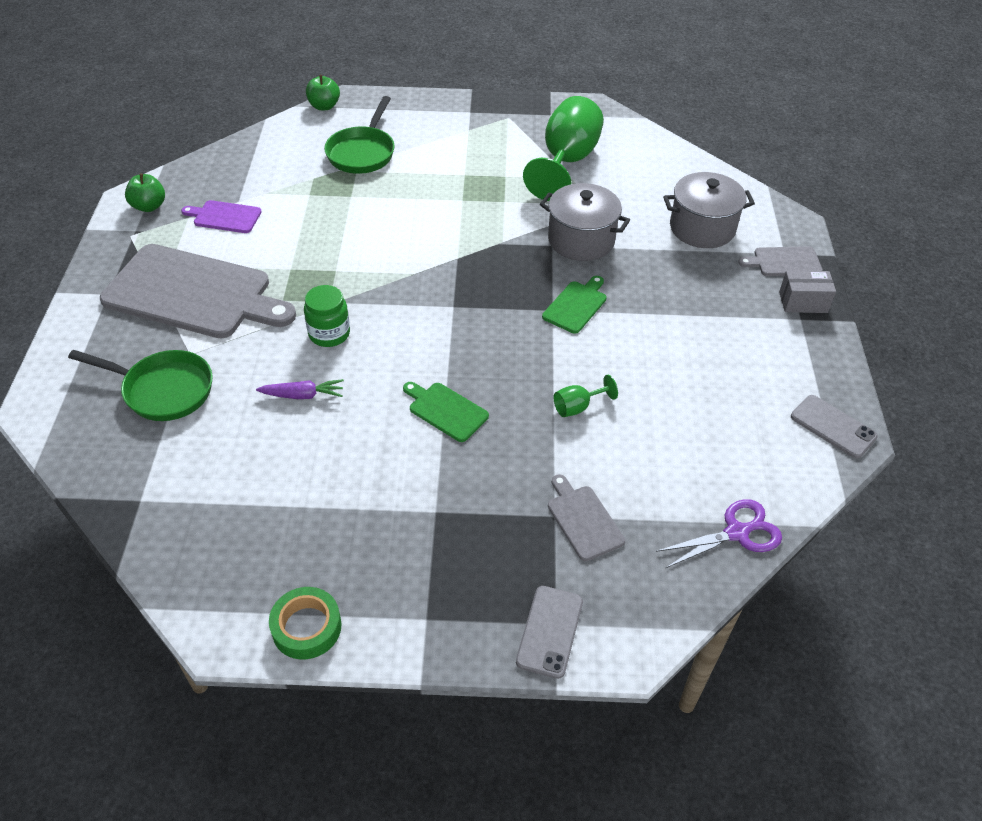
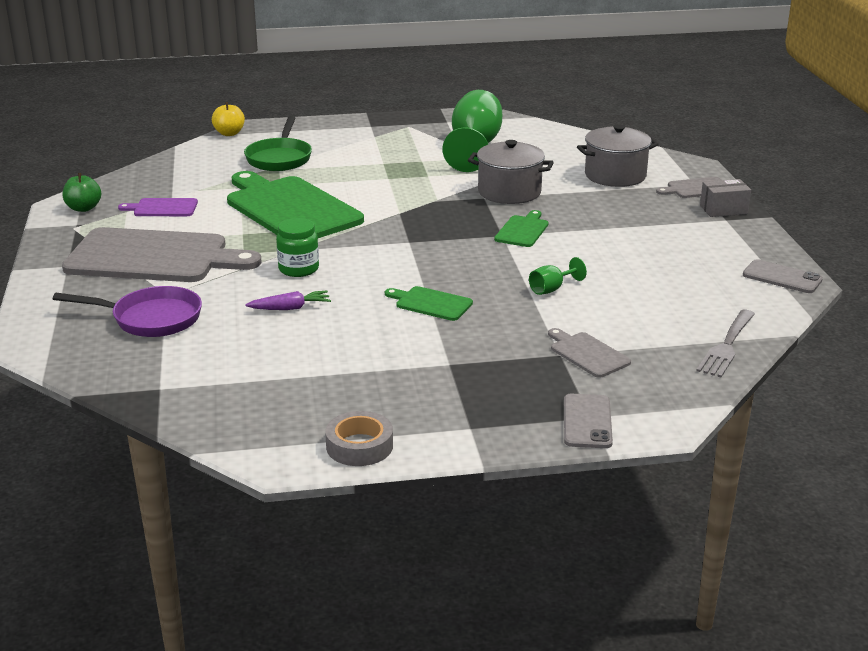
camera: 10 degrees left, 20 degrees down
(163, 390) = (151, 319): green pan -> purple pan
(306, 627) = (359, 446): green tape -> grey tape
(324, 106) = (229, 133): green apple -> yellow apple
(349, 235) = (290, 208): none -> green cutting board
(736, 533) = (726, 346): purple scissors -> grey fork

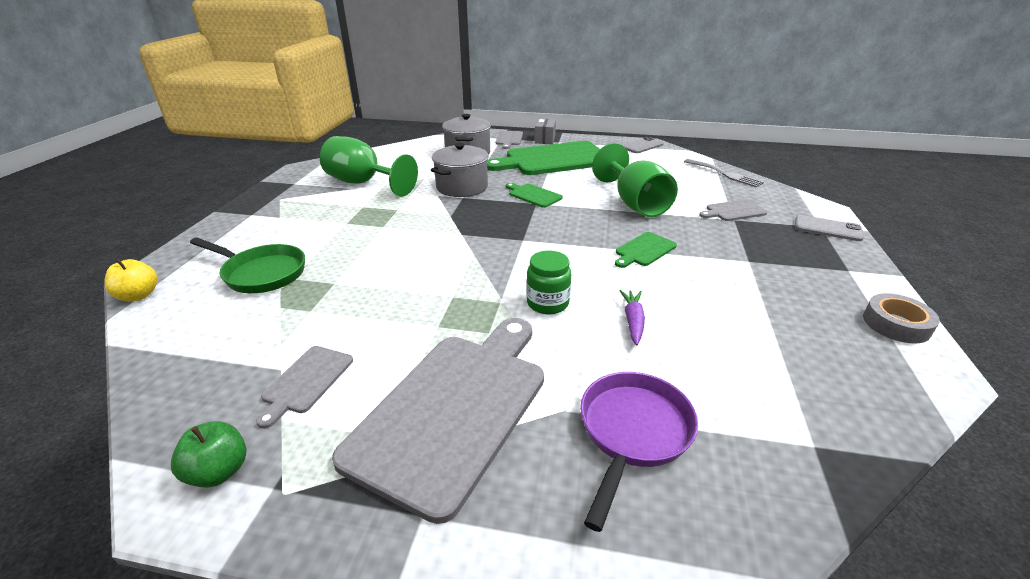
camera: 70 degrees left, 5 degrees up
(162, 208) = (306, 381): purple cutting board -> grey cutting board
(290, 208) = (400, 286): green cutting board -> green cutting board (553, 159)
(551, 289) = (634, 204): green goblet -> green goblet, size x2.33

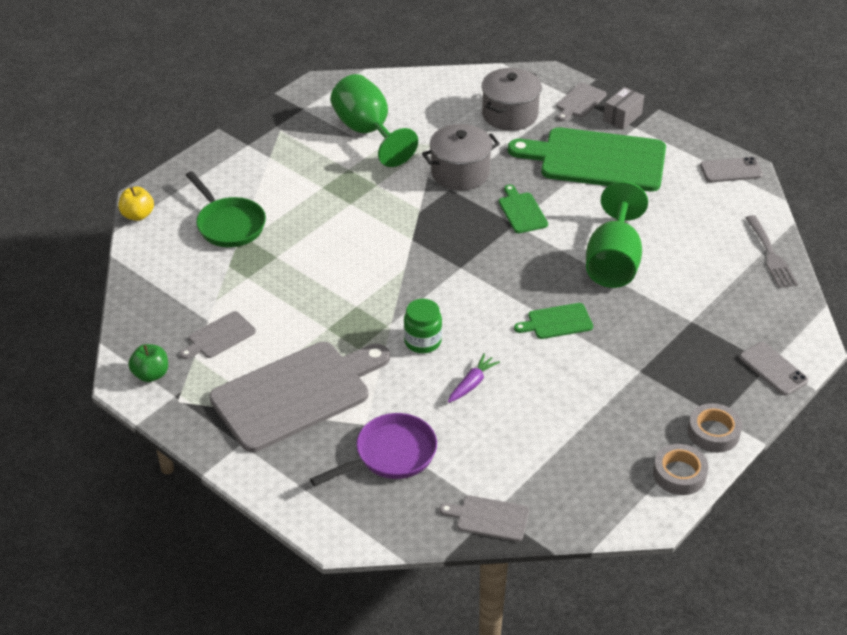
camera: 30 degrees right, 10 degrees up
(733, 211) = (705, 310): grey cutting board -> grey cutting board (489, 518)
(863, 282) = (713, 432): none -> grey tape

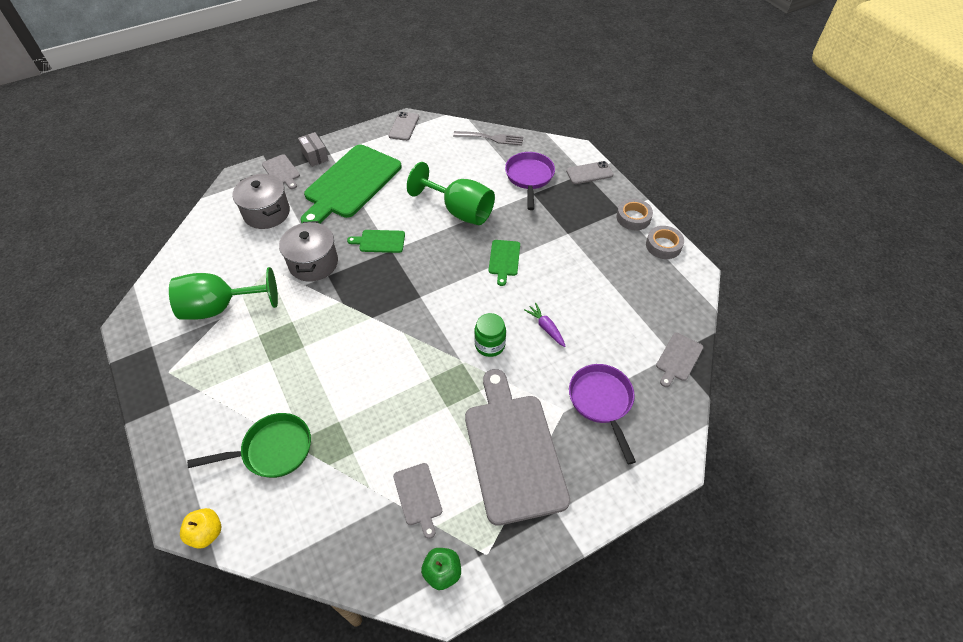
camera: 70 degrees left, 10 degrees up
(719, 310) = (529, 177): none -> purple pan

